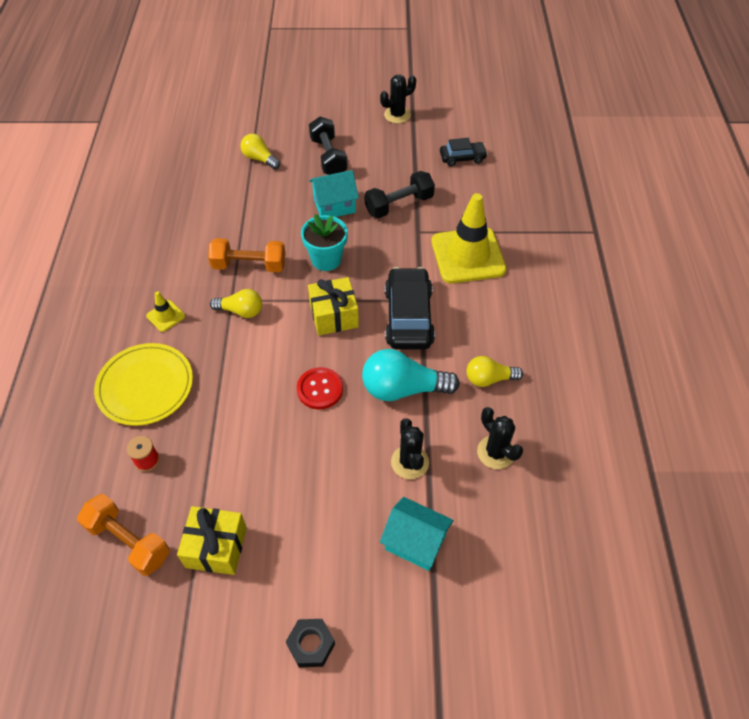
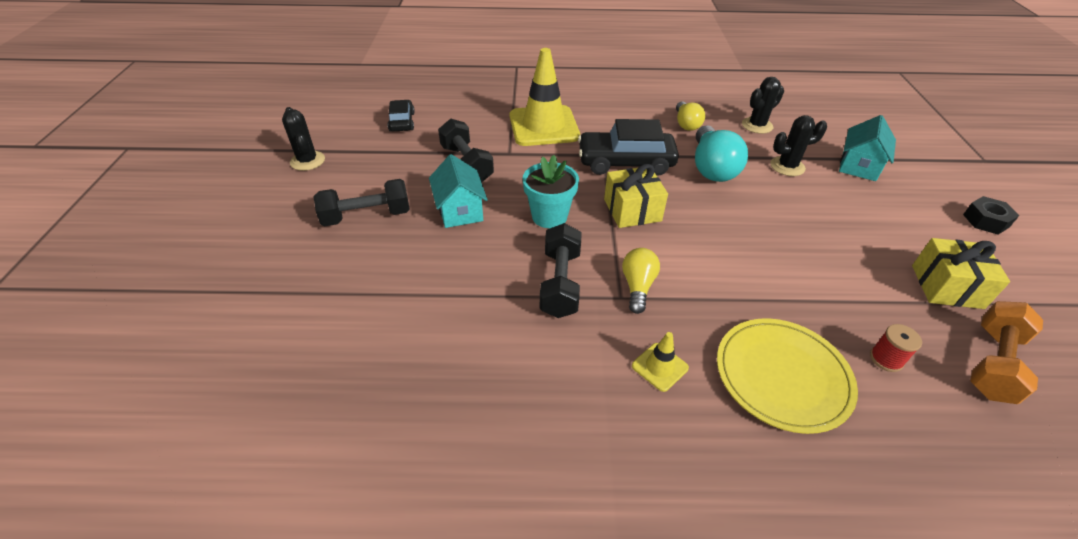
camera: 90 degrees left, 10 degrees down
(249, 265) = (560, 283): orange dumbbell -> black dumbbell
(260, 159) = (347, 283): yellow light bulb -> none
(320, 389) = (731, 219): red button -> none

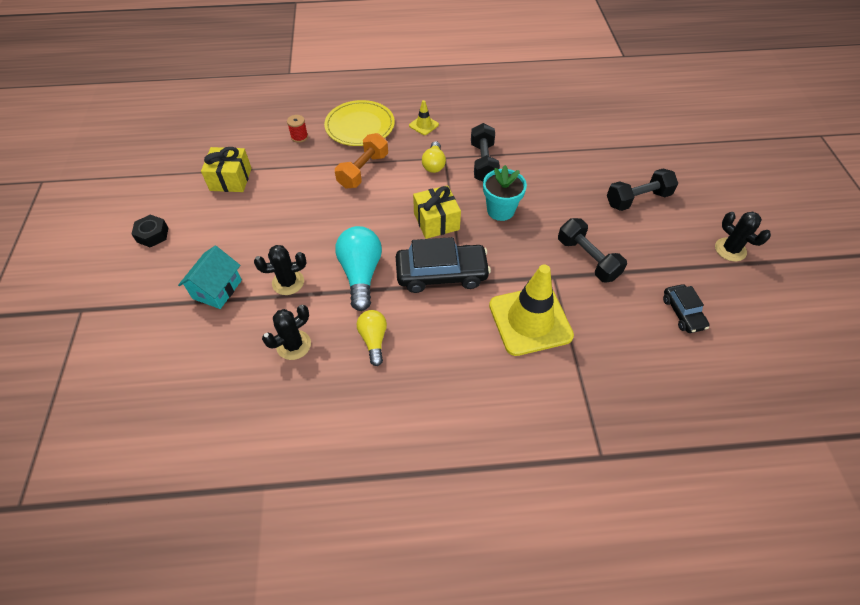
camera: 175 degrees right, 10 degrees up
(460, 210) = (571, 210): turquoise house -> none
(993, 363) = (241, 139): orange dumbbell -> orange dumbbell (363, 171)

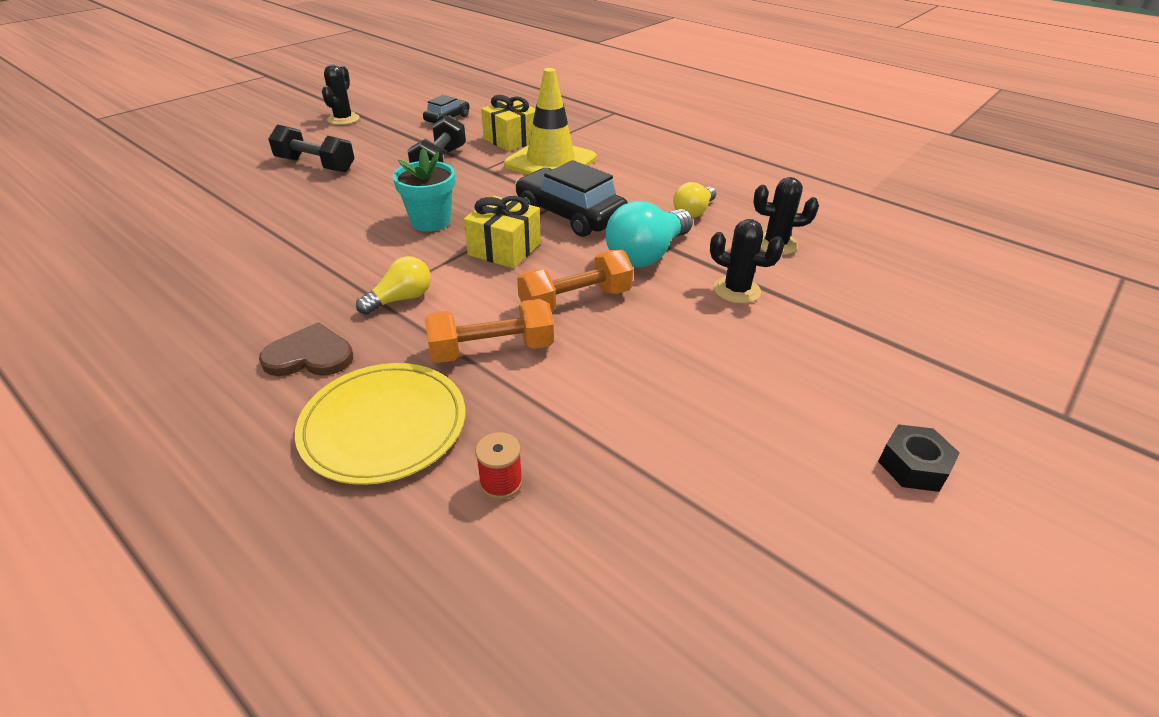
camera: 135 degrees left, 15 degrees down
(217, 289) = (834, 330): turquoise house -> none
(231, 179) = (707, 481): yellow gift -> yellow gift (511, 140)
(360, 216) = (575, 301): none -> orange dumbbell
(423, 125) = (310, 355): yellow traffic cone -> brown heart
(483, 163) = (352, 265): black dumbbell -> none

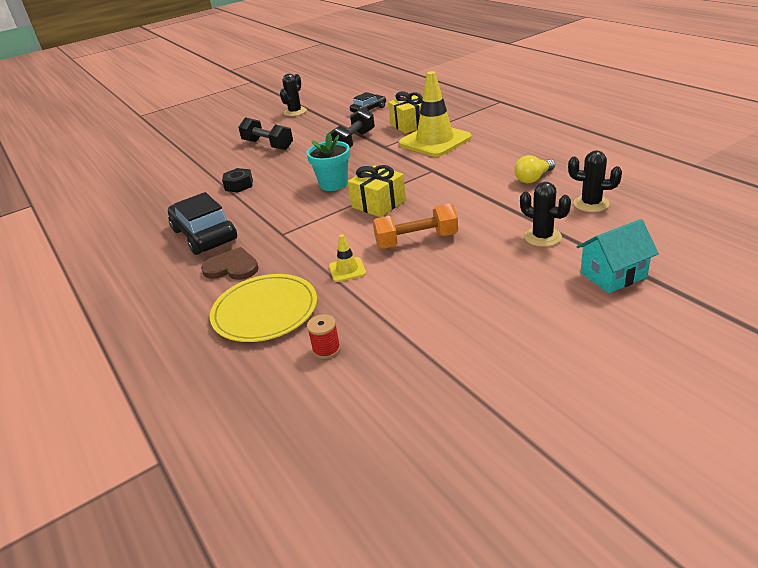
camera: 20 degrees right, 5 degrees down
(401, 299) = (298, 235): yellow light bulb -> none
(491, 350) = (347, 270): orange dumbbell -> yellow traffic cone
(570, 215) = (435, 180): black car -> black car (204, 235)
(647, 254) = (482, 209): turquoise light bulb -> none
(842, 338) = (613, 275): none -> turquoise house
(913, 465) = (626, 365): black nut -> black nut (239, 185)

